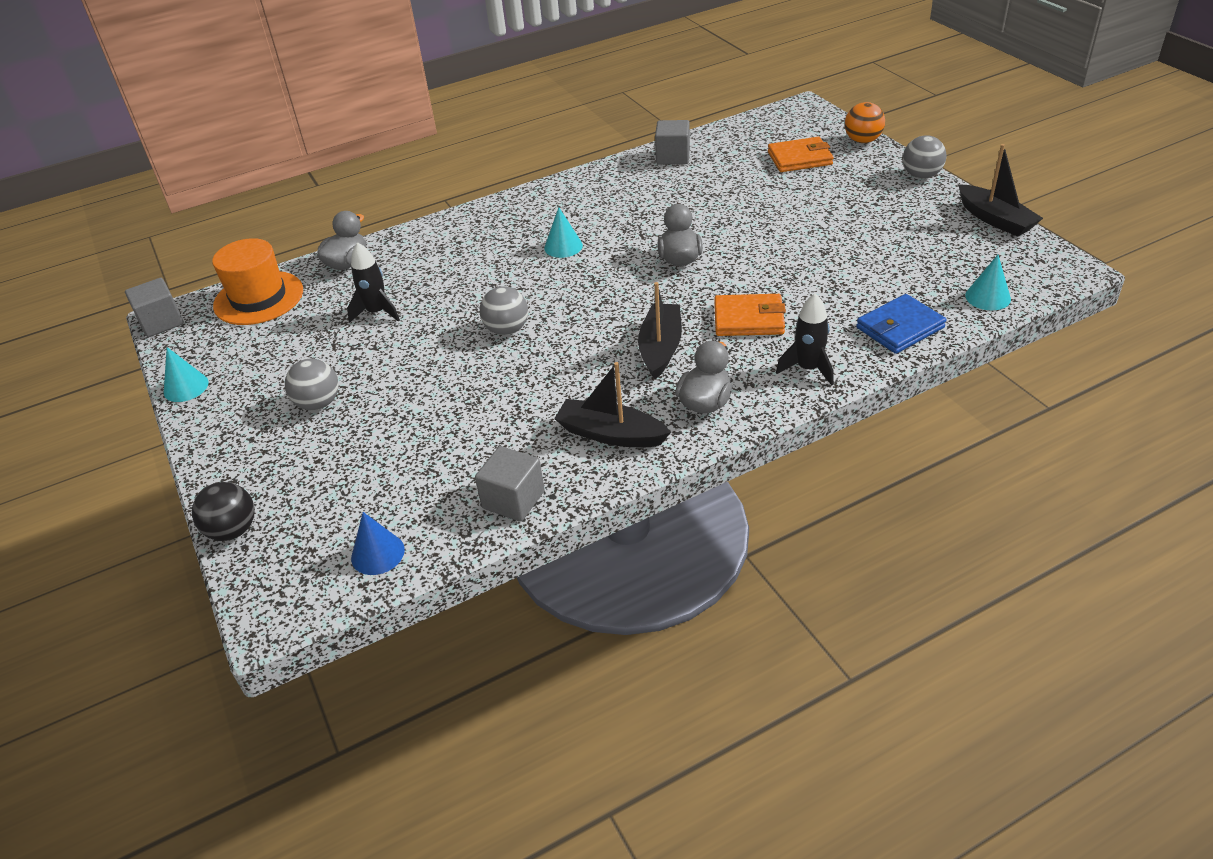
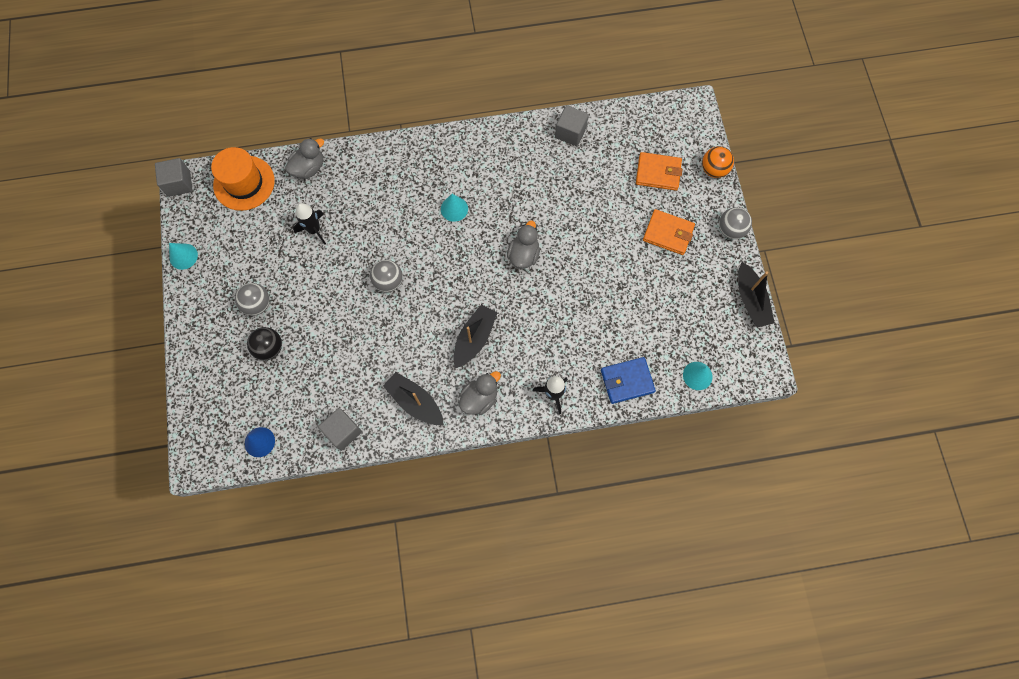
camera: 15 degrees right, 30 degrees up
(233, 530) = (188, 392): black ball -> black ball (269, 348)
(748, 319) = (539, 334): orange wallet -> orange wallet (668, 233)

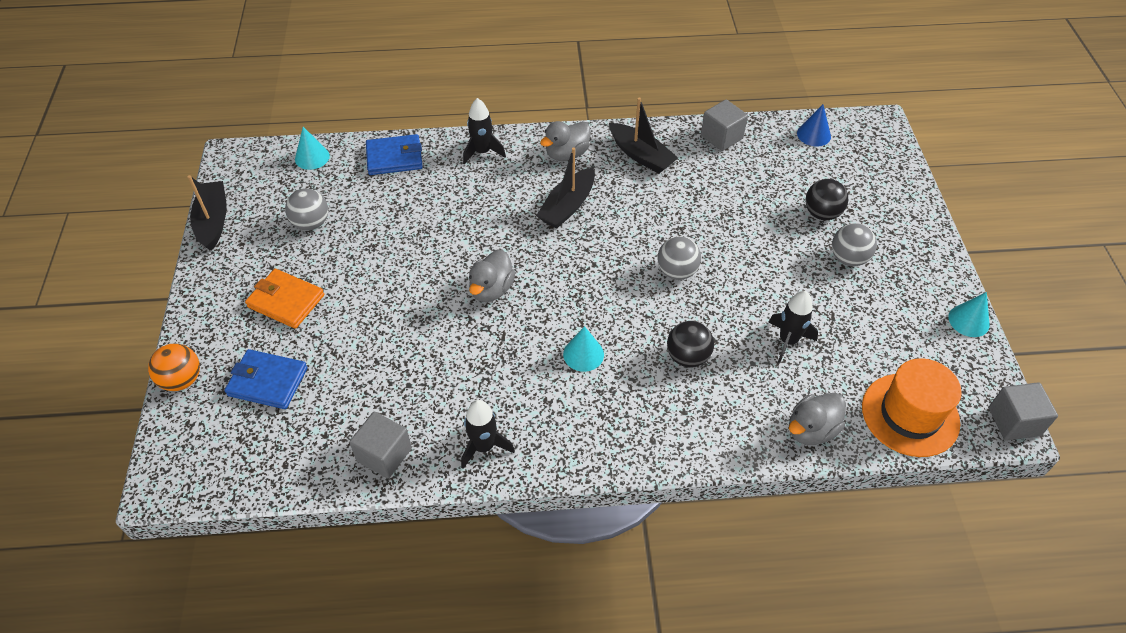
camera: 175 degrees left, 20 degrees down
(384, 212) = (687, 357): none -> black ball
(511, 142) = (484, 447): none -> black rocket
(658, 173) = (267, 382): orange wallet -> blue wallet
(731, 230) = (198, 299): grey ball -> grey ball (311, 223)

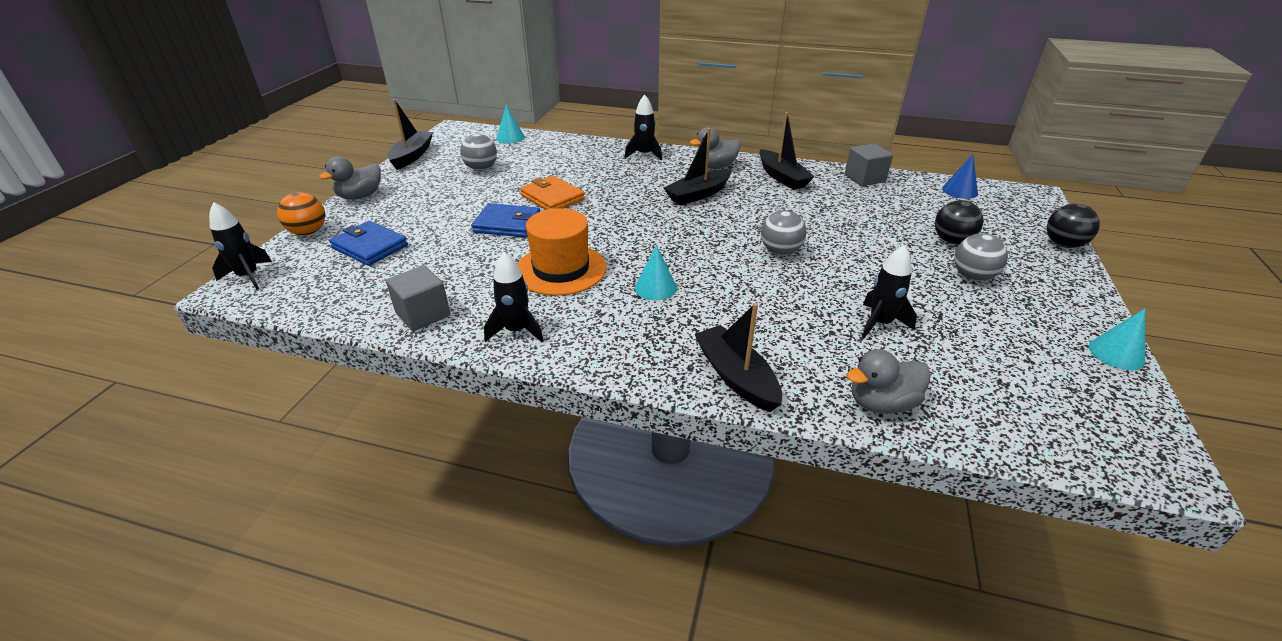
camera: 20 degrees right, 15 degrees down
(167, 462) = (248, 276): none -> black rocket
(286, 301) = (426, 205): orange wallet -> orange wallet (552, 197)
(394, 158) = (572, 147): blue wallet -> blue wallet (507, 224)
(491, 289) = (598, 230): grey duck -> grey duck (360, 196)
(687, 357) = (761, 312): black ball -> black ball (1063, 244)
(693, 439) = (736, 377): none -> black boat
(910, 415) = (1018, 420): orange hat -> orange hat (561, 269)
(1014, 421) = (1172, 463): grey cube -> none

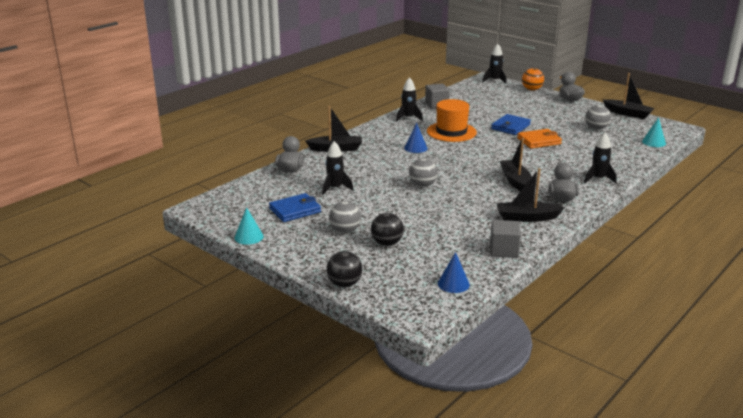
camera: 115 degrees right, 10 degrees down
(370, 247) = (506, 99): blue wallet -> blue wallet (295, 210)
(655, 287) = (415, 148): turquoise cone -> blue cone

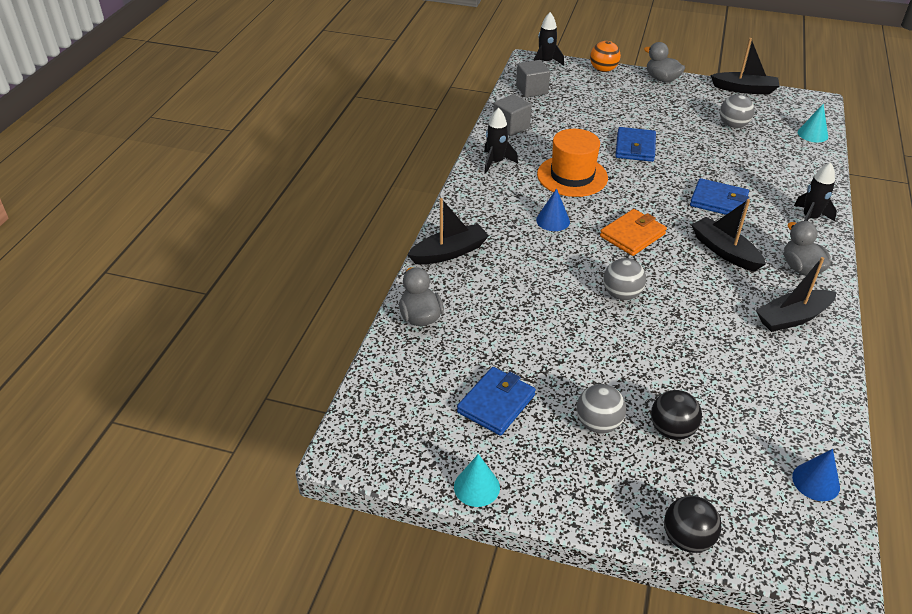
camera: 25 degrees left, 15 degrees up
(335, 188) = (514, 337): black rocket -> none
(503, 250) = (818, 391): grey cube -> grey cube (532, 90)
(539, 141) = (689, 166): orange wallet -> orange wallet (632, 235)
(540, 160) = (718, 201): none -> blue wallet

